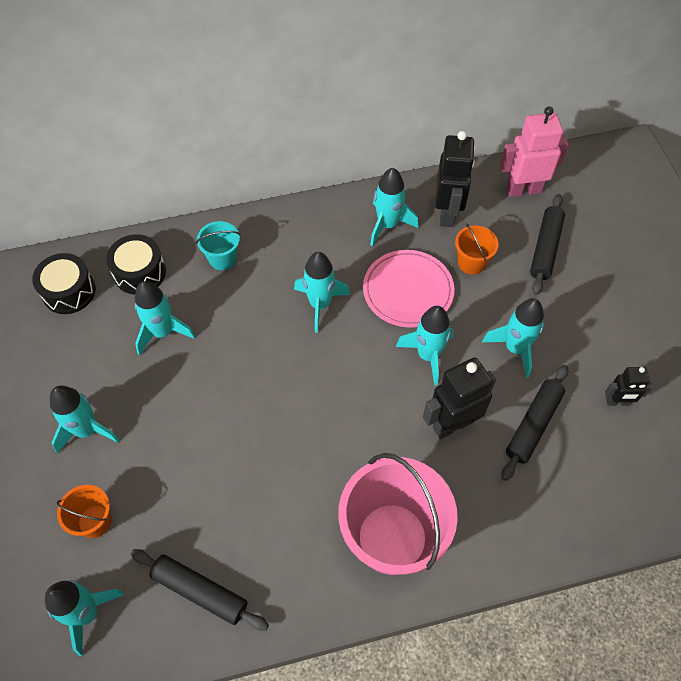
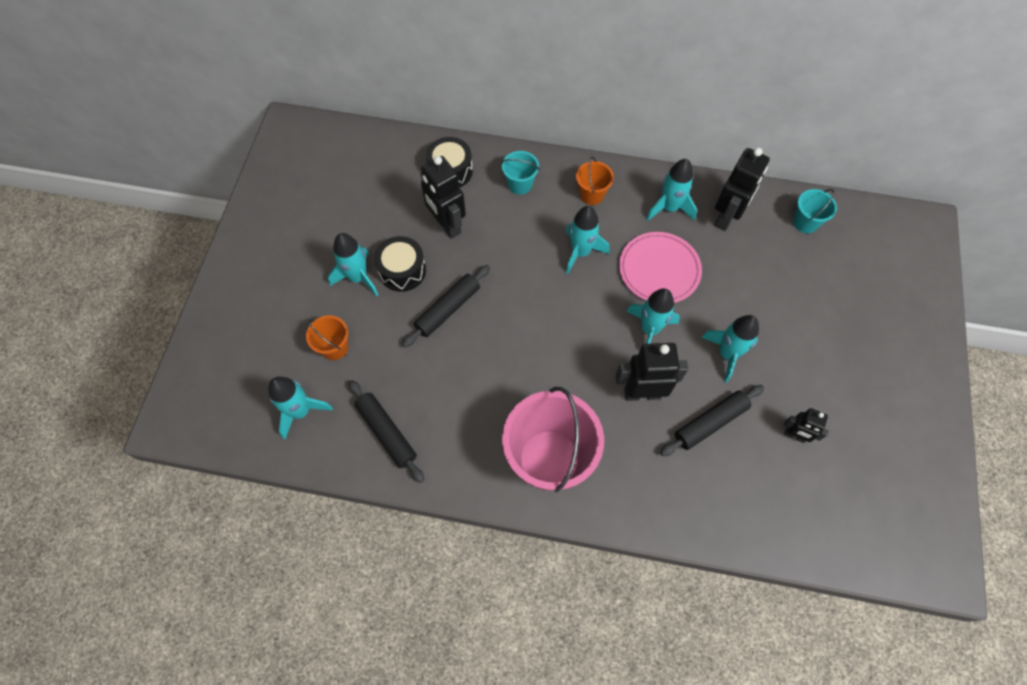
camera: 25 degrees right, 5 degrees up
(69, 291) = (391, 165): black drum -> black drum (402, 270)
(163, 332) = (447, 225): turquoise rocket -> black robot
(471, 263) = (726, 267): orange bucket -> orange bucket (591, 194)
(523, 190) = (805, 222): pink robot -> turquoise bucket
(545, 248) = (798, 281): black rolling pin -> black rolling pin (448, 309)

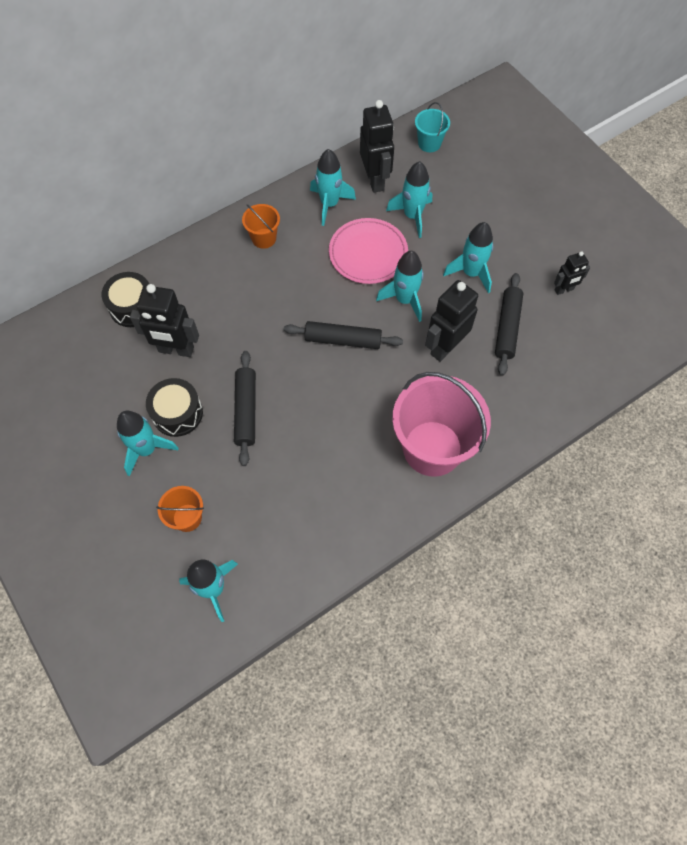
camera: 45 degrees left, 0 degrees up
(386, 433) = (298, 540): black rolling pin -> black rolling pin (343, 340)
(520, 184) = (201, 273): turquoise bucket -> none
(580, 252) = (300, 286): turquoise rocket -> turquoise rocket (412, 216)

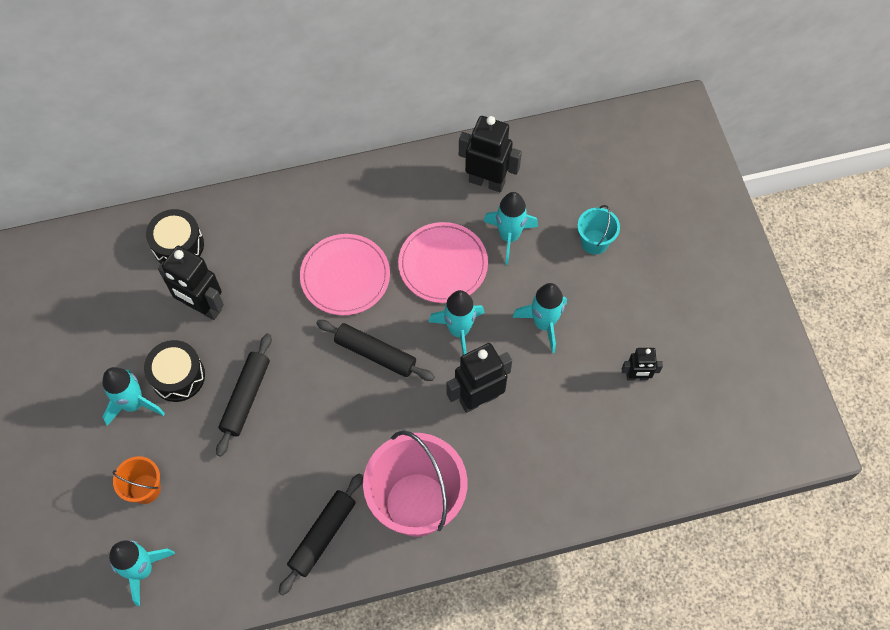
camera: 20 degrees right, 0 degrees up
(264, 238) = (340, 212): orange bucket -> none
(290, 287) = (345, 276): none -> pink plate
(329, 204) = (426, 194): turquoise rocket -> none
(375, 180) = (487, 181): black robot -> black robot turned 75 degrees counterclockwise
(429, 143) = (565, 155): turquoise bucket -> turquoise bucket (594, 242)
(507, 327) = (555, 399): black rolling pin -> black rolling pin (323, 535)

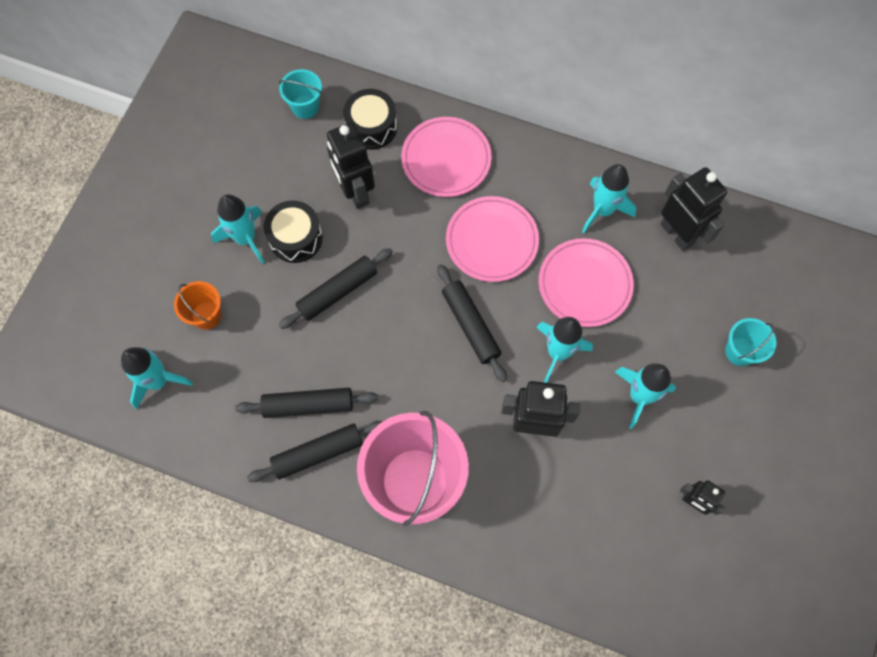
camera: 35 degrees right, 5 degrees up
(107, 263) = (305, 107): none -> turquoise bucket
(261, 234) = (446, 159): none -> pink plate
(287, 503) = (308, 405): none -> black rolling pin
(509, 236) = (663, 296): turquoise rocket -> turquoise rocket (602, 210)

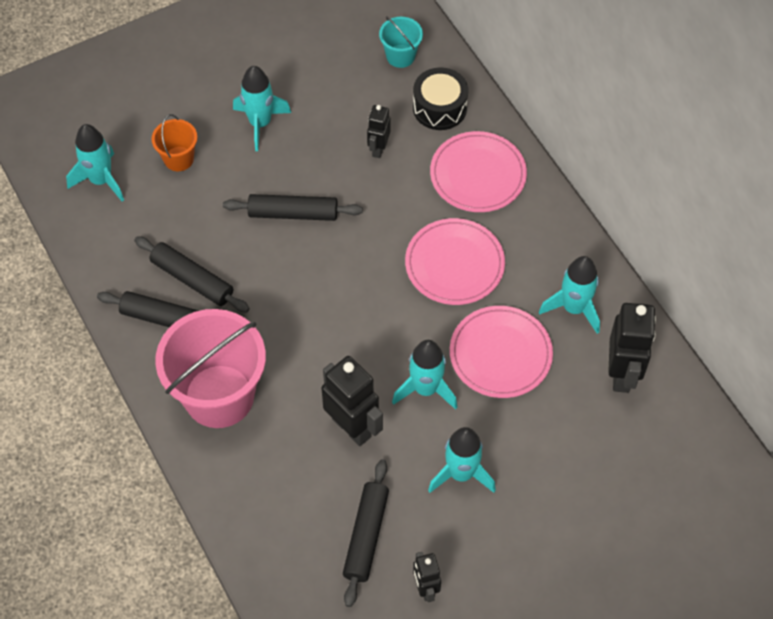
camera: 40 degrees right, 10 degrees down
(295, 238) = (299, 150): black drum -> none
(355, 192) = (378, 149): black robot -> black robot, size x0.57
(470, 325) = (374, 315): black rolling pin -> black rolling pin (366, 536)
(740, 351) = (584, 506): turquoise bucket -> none

